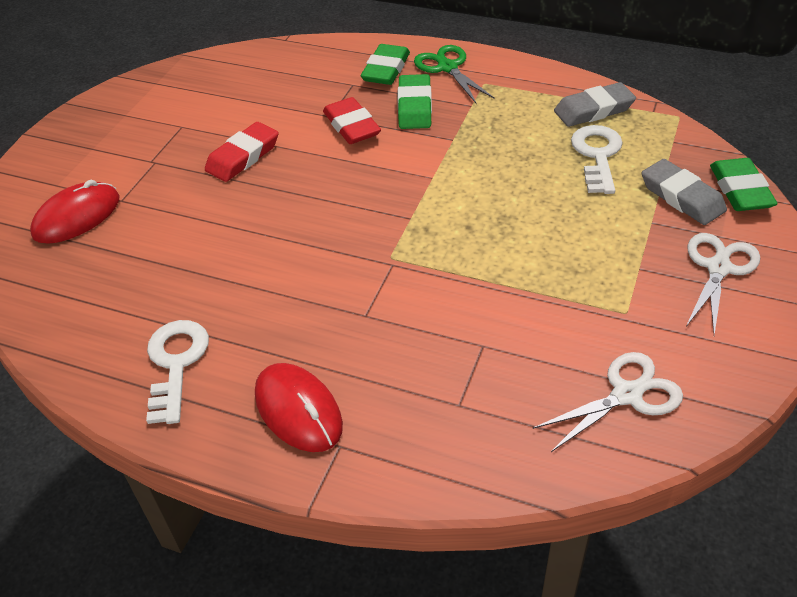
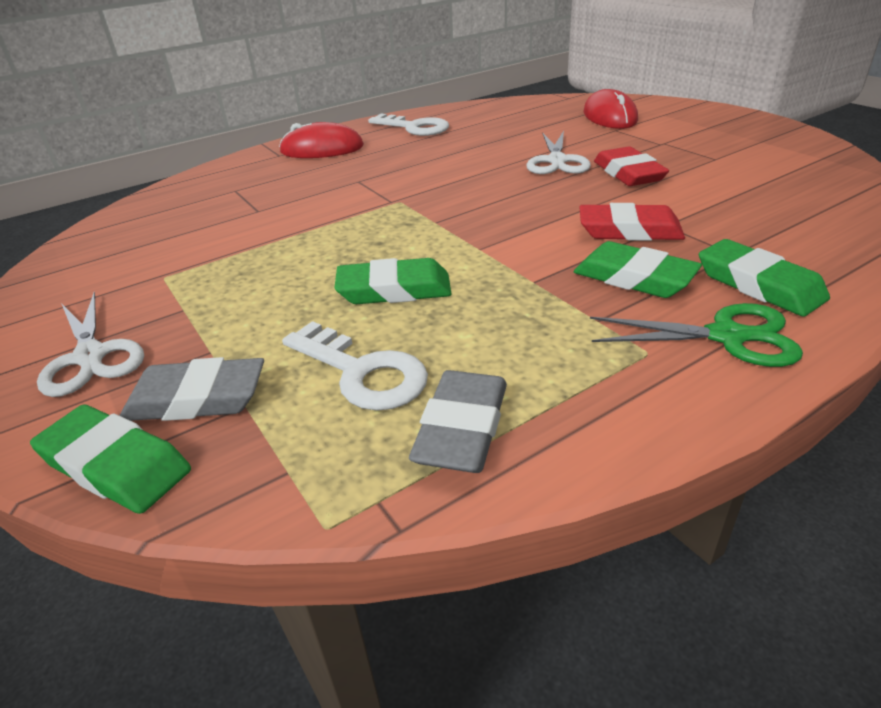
camera: 125 degrees right, 10 degrees down
(517, 186) = (394, 289): none -> green eraser
(627, 394) = (118, 244): white scissors -> white scissors (557, 161)

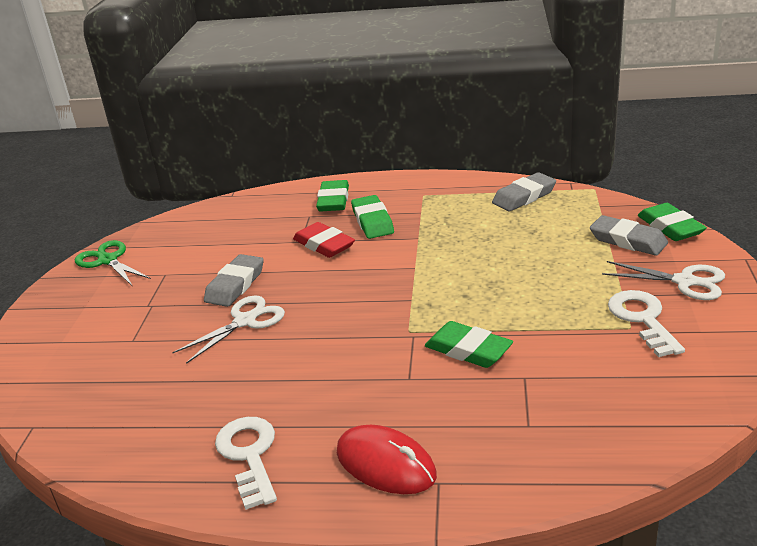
camera: 140 degrees left, 5 degrees down
(91, 357) = (685, 281): white scissors -> white scissors turned 105 degrees clockwise
(362, 372) = (544, 226): white key -> white key (642, 319)
(394, 289) = (490, 259): green eraser -> green eraser (468, 350)
(610, 116) = (93, 362): red mouse -> none
(628, 173) = (235, 285): red eraser -> grey eraser
(727, 336) = (386, 190): green scissors -> green scissors (107, 260)

